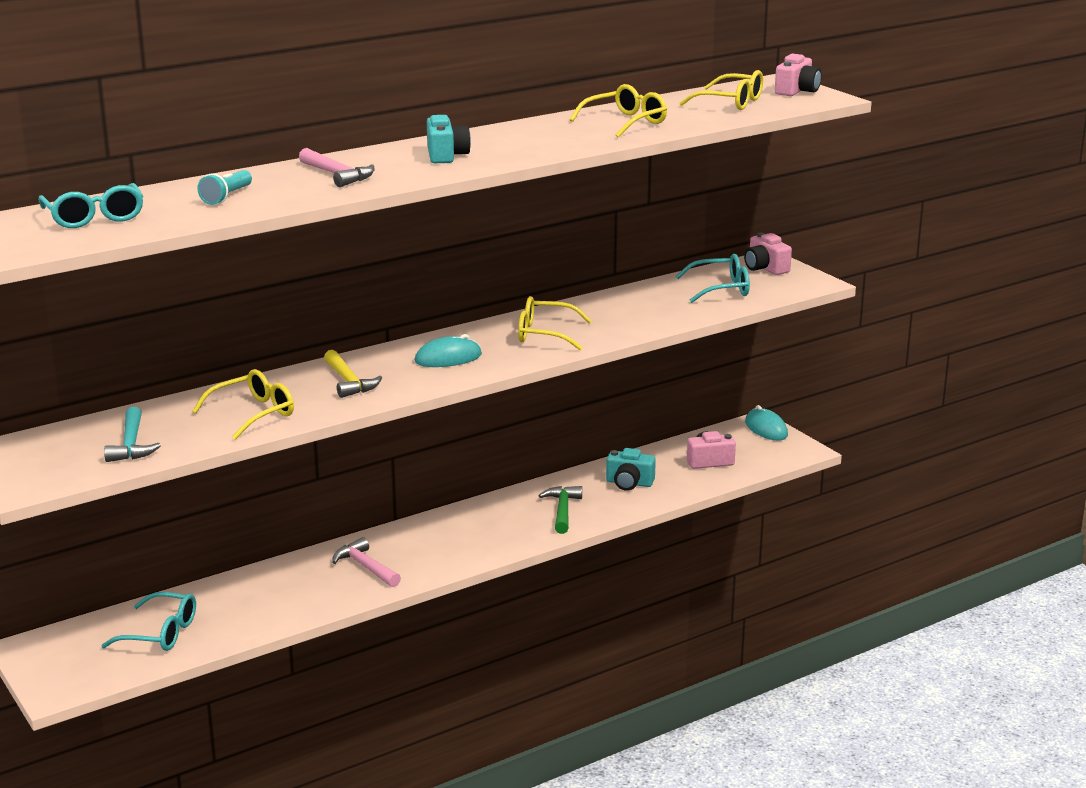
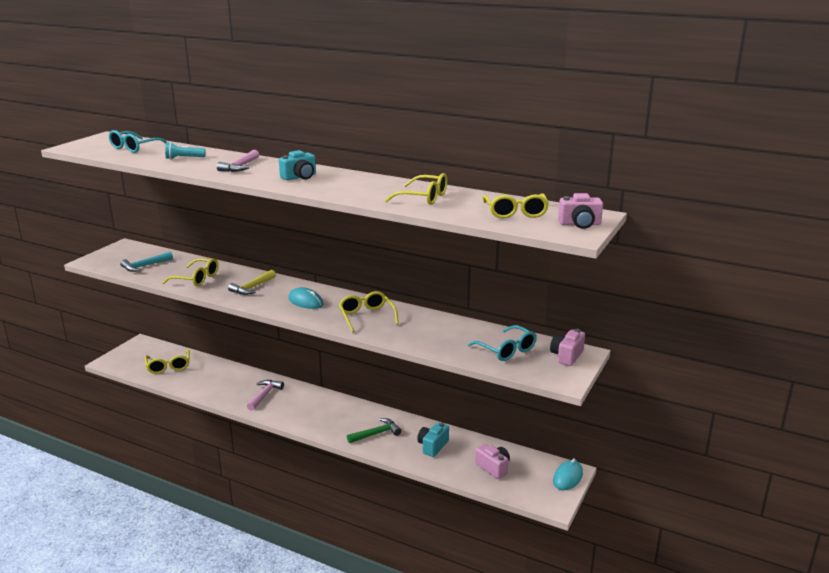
camera: 60 degrees right, 0 degrees up
(161, 633) = (168, 366): turquoise glasses -> yellow glasses
(629, 483) = (432, 446): turquoise camera -> turquoise camera turned 45 degrees clockwise

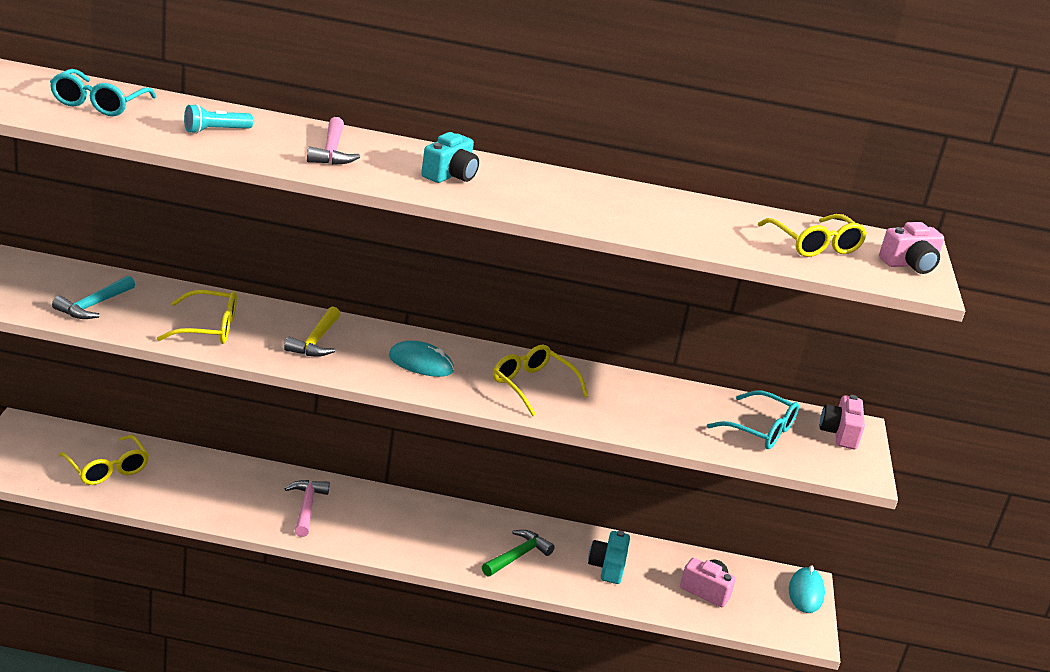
camera: 25 degrees left, 5 degrees up
(424, 198) = (670, 218): yellow glasses -> none

